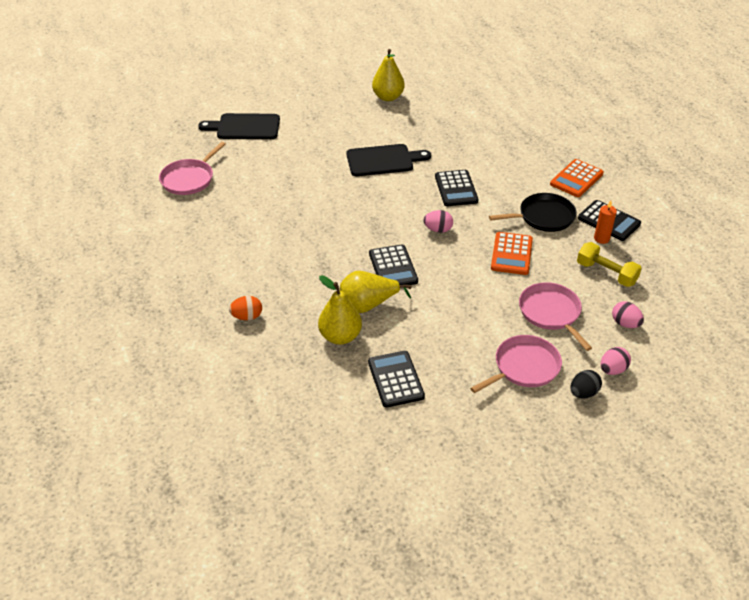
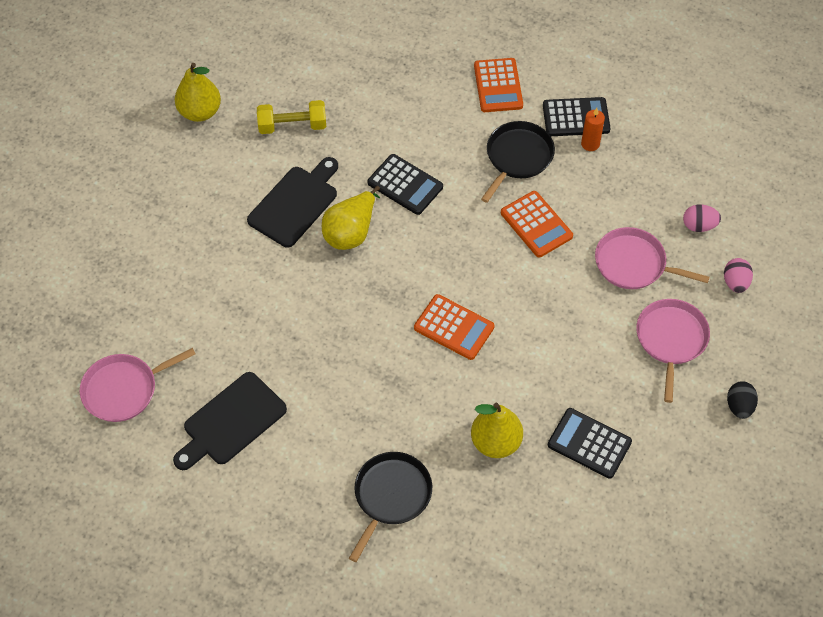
camera: 45 degrees left, 15 degrees up
(189, 179) = (124, 389): pink pan -> pink pan turned 75 degrees clockwise
(244, 127) = (94, 273): black cutting board -> black cutting board (231, 422)
(247, 317) = (391, 496): orange egg -> black pan
(368, 305) = (480, 388): yellow pear -> yellow pear (351, 232)
(393, 267) = (454, 327): black calculator -> orange calculator
(438, 230) = (444, 249): pink egg -> none
(583, 393) = (737, 325): black egg -> black egg (739, 406)
(606, 273) = (632, 182): yellow dumbbell -> yellow dumbbell (292, 126)

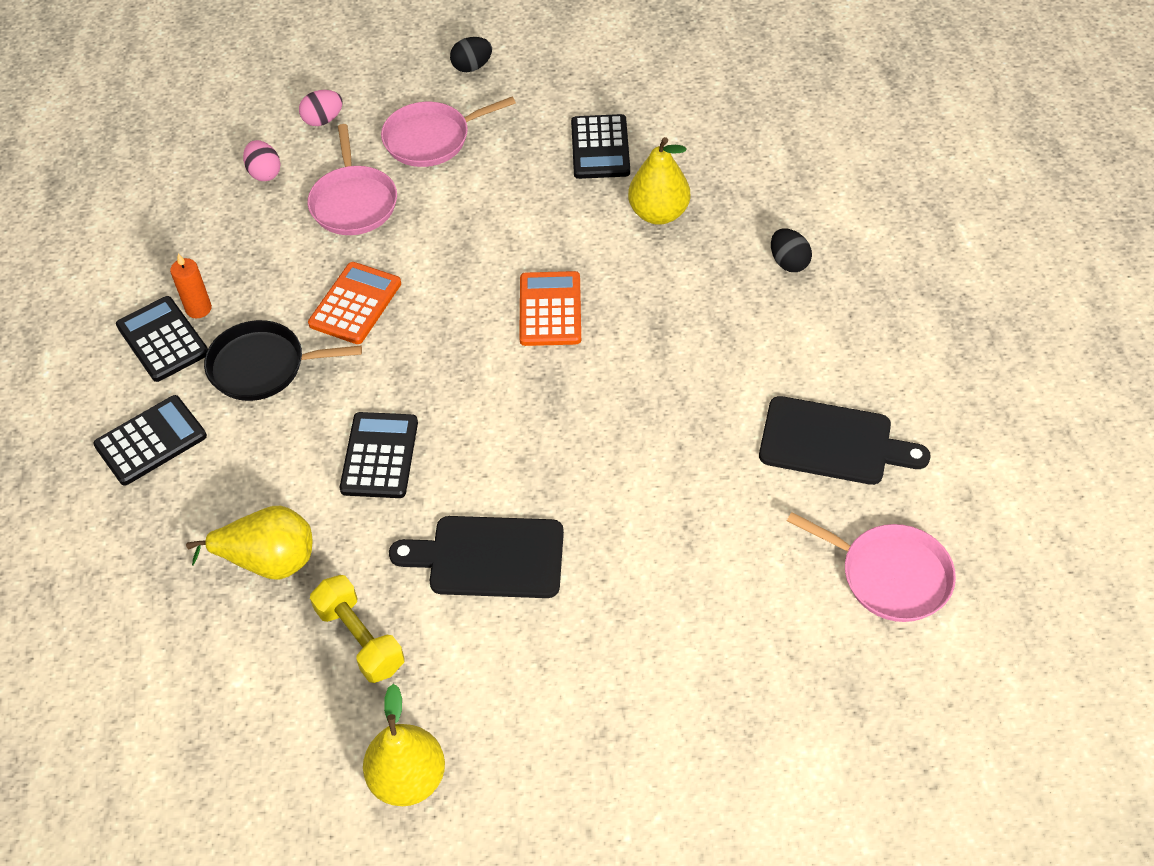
camera: 120 degrees left, 5 degrees down
(351, 232) = (491, 473): yellow pear -> yellow pear (268, 561)
(391, 496) = (788, 262): black pan -> black egg
(498, 86) = (151, 441): orange calculator -> black calculator

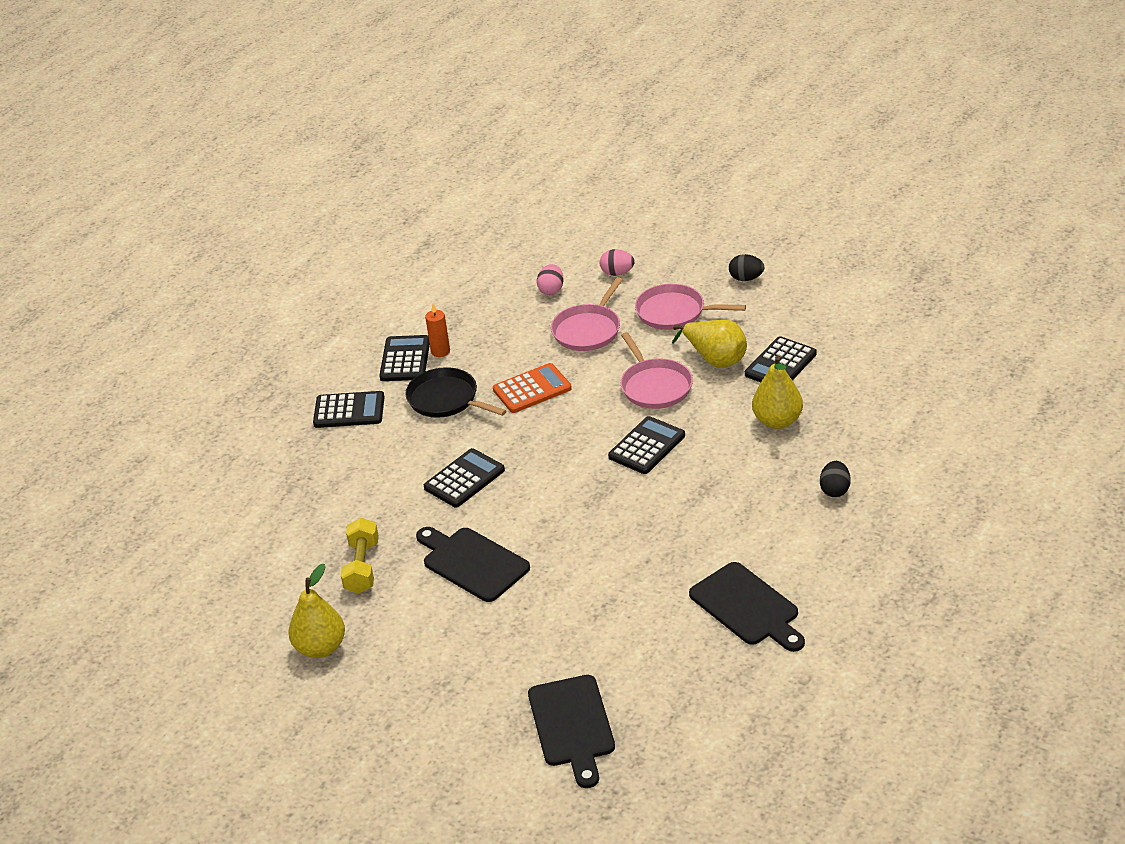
camera: 40 degrees right, 15 degrees down
(268, 561) = (352, 503): yellow pear -> yellow pear (715, 359)
(550, 309) = (647, 446): orange calculator -> black calculator
(793, 695) = (572, 726): none -> black cutting board
(890, 575) = (702, 697): pink pan -> pink pan (655, 386)

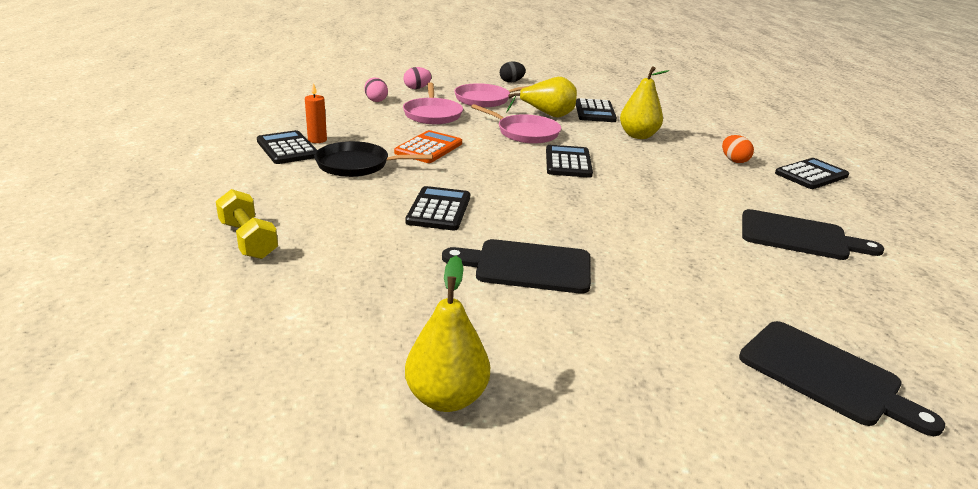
camera: 40 degrees left, 10 degrees down
(349, 411) = (262, 187): black calculator -> black calculator (811, 175)
(362, 567) = (410, 300): yellow dumbbell -> yellow dumbbell (248, 240)
(835, 490) = (734, 160): black egg -> orange egg

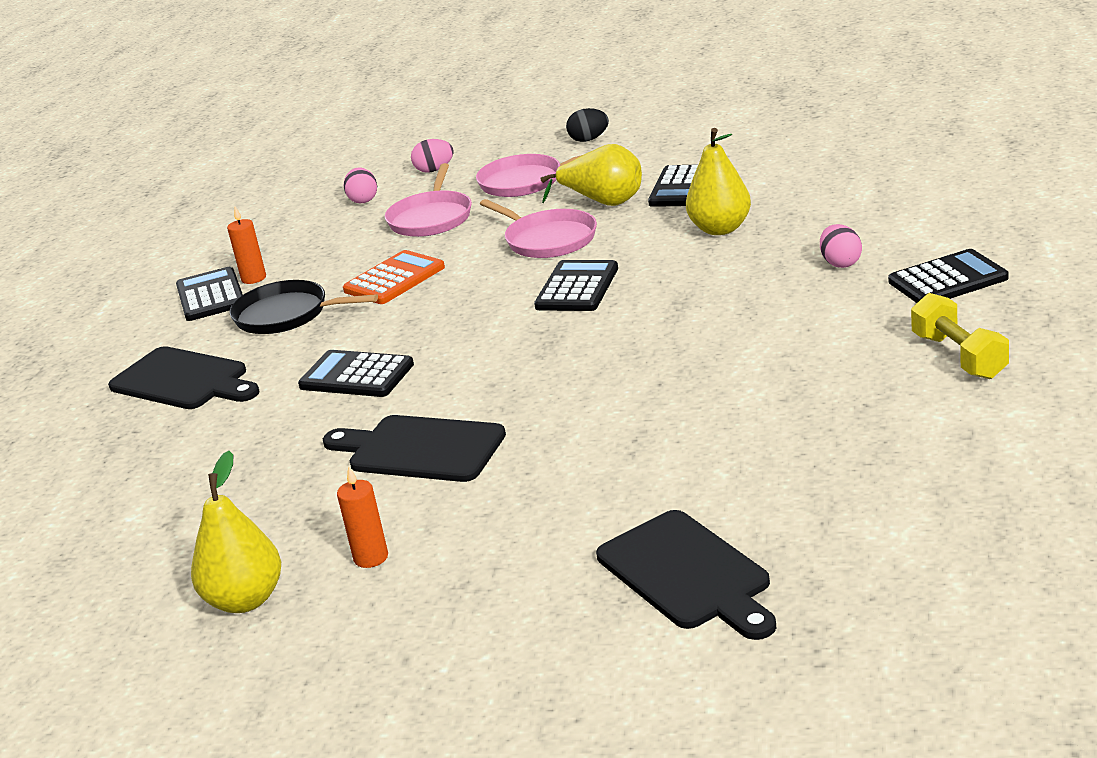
camera: 20 degrees right, 0 degrees up
(248, 240) = (118, 429): yellow dumbbell -> yellow dumbbell (959, 356)
(439, 209) = (356, 375): black calculator -> black calculator turned 90 degrees counterclockwise
(543, 357) = (371, 557): none -> orange candle
(734, 160) = (840, 263): orange egg -> pink egg
(799, 236) = (828, 388): black cutting board -> black cutting board (184, 380)

